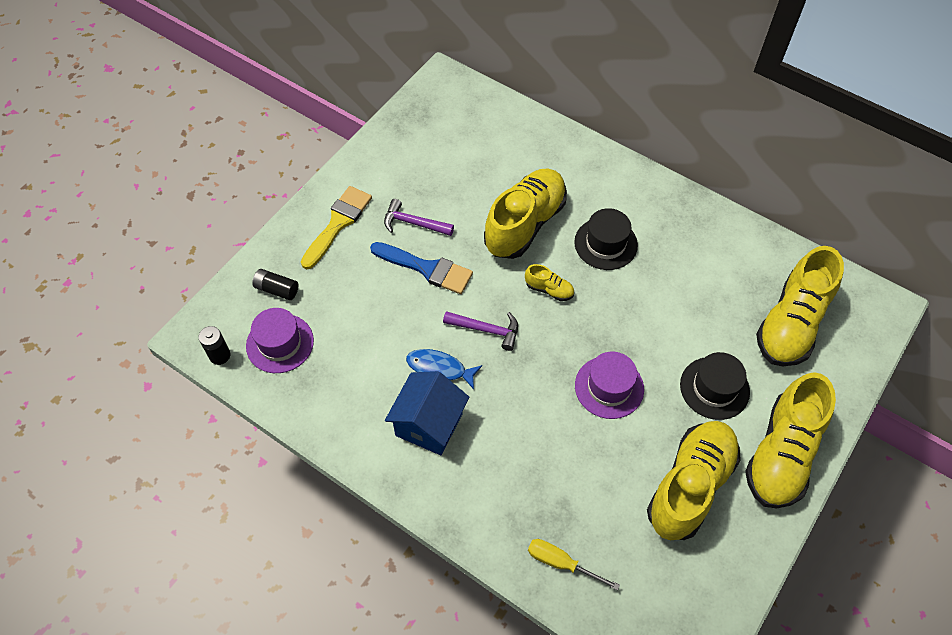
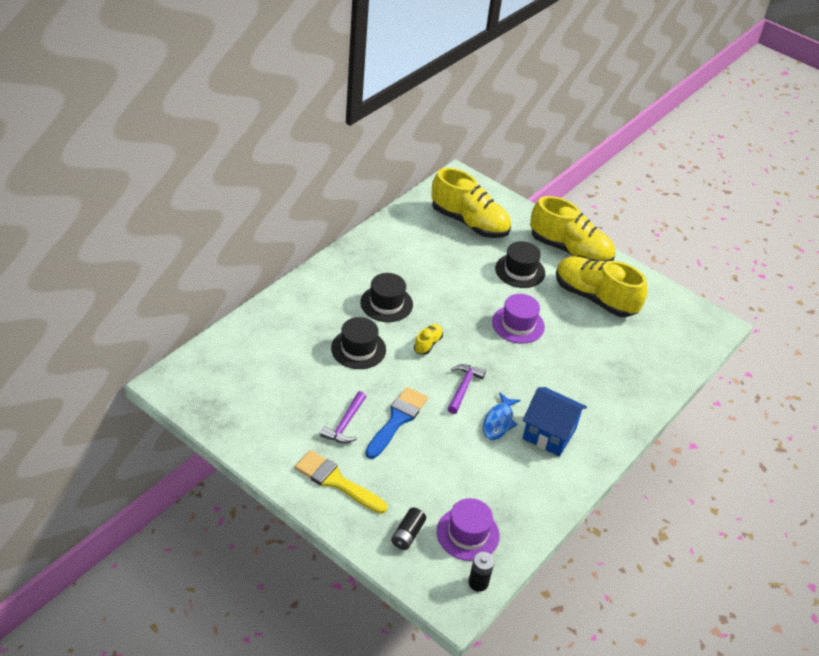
camera: 90 degrees left, 15 degrees down
(525, 224) = (358, 349): yellow shoe -> black hat
(561, 563) = (654, 372): yellow screwdriver -> none

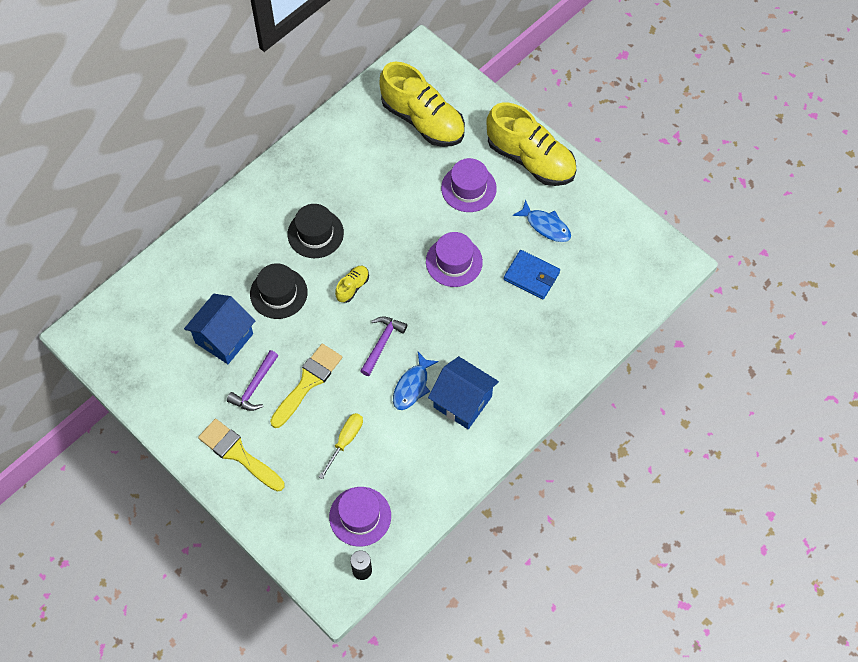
camera: 10 degrees right, 20 degrees up
(310, 385) = (224, 338): none -> blue house
(397, 420) = (308, 382): blue brush -> yellow brush
(407, 534) = (301, 515): black battery -> none
(442, 468) = (345, 441): none -> yellow screwdriver
(520, 271) = (468, 188): black hat -> purple hat
(591, 335) = (531, 276): none -> blue wallet
(594, 298) = (545, 226): yellow shoe -> blue fish

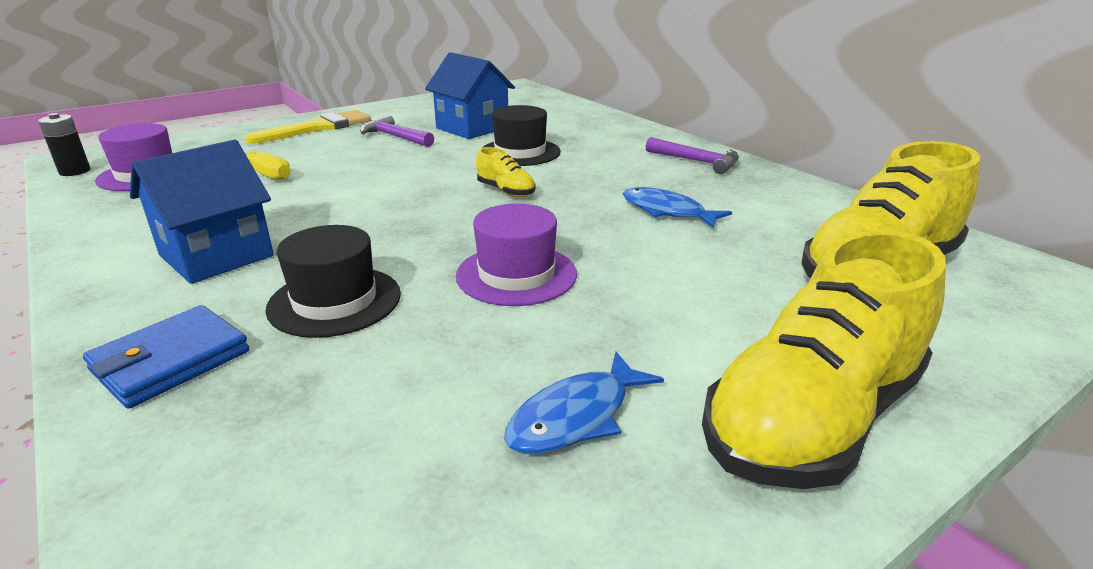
camera: 100 degrees right, 35 degrees down
(308, 382) = (373, 160): yellow brush -> none
(315, 233) = (611, 175): black hat -> black hat (335, 301)
(382, 343) = (392, 203): purple hammer -> purple hammer (696, 161)
(412, 386) = (295, 219): blue fish -> blue fish (667, 211)
(468, 188) = (702, 309): purple hat -> none
(531, 276) = (430, 370): blue wallet -> blue wallet (171, 361)

